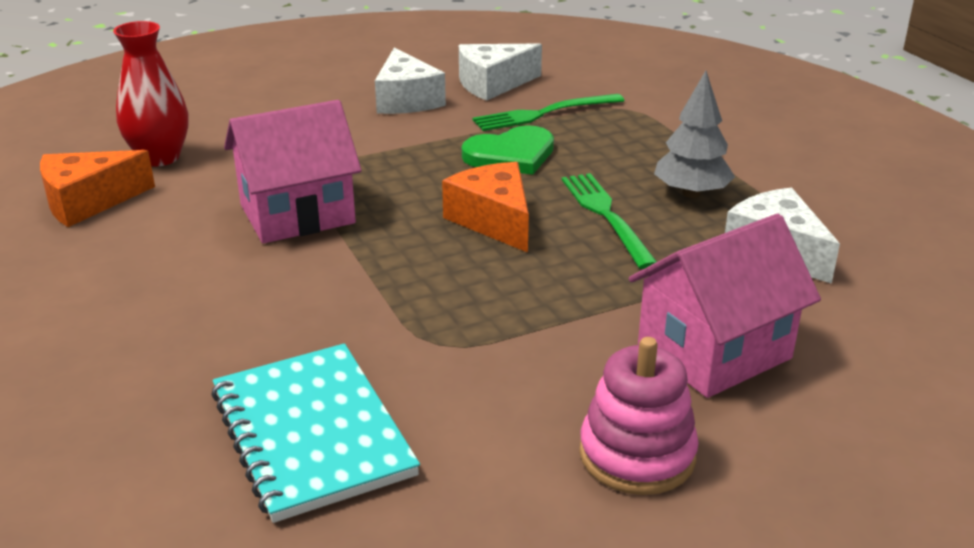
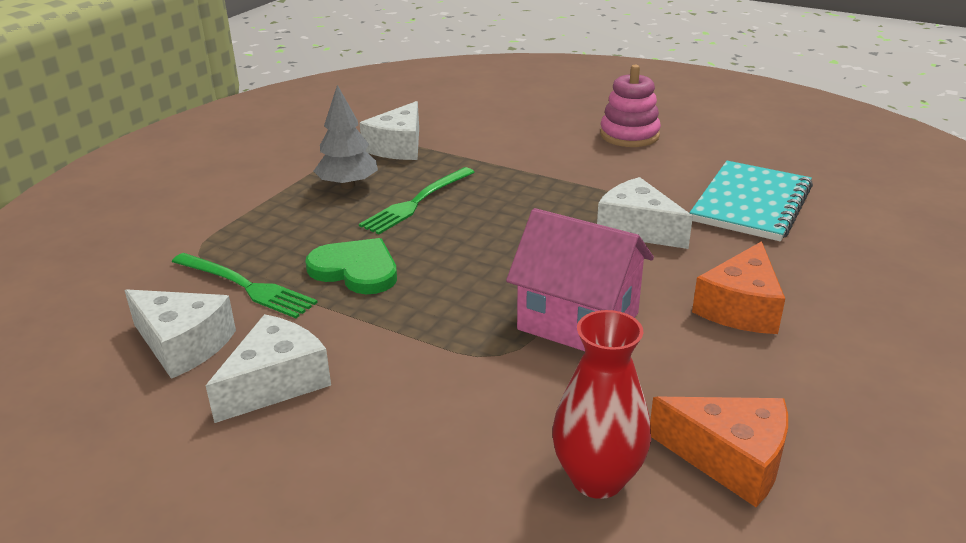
camera: 125 degrees left, 0 degrees up
(381, 314) = (637, 229): none -> white cheese
(494, 220) = (475, 237): orange cheese -> orange cheese (740, 307)
(714, 352) = (527, 139): pink house -> none

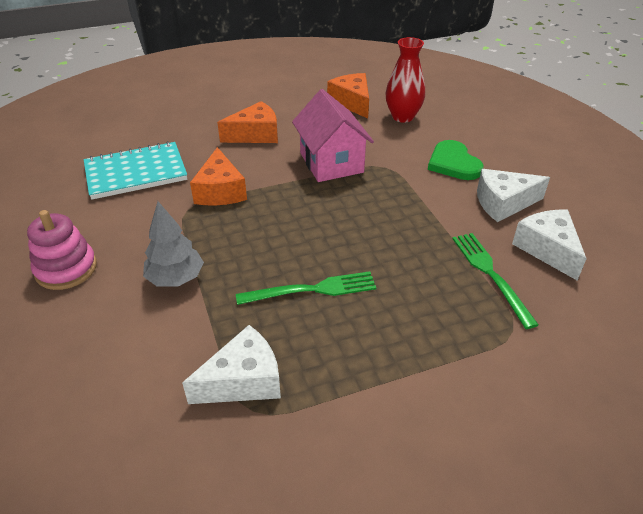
camera: 140 degrees left, 10 degrees up
(348, 185) = (342, 346): grey tree -> grey tree (176, 279)
(356, 270) = (410, 250): green heart -> green heart (453, 163)
(637, 229) = (220, 191): white cheese -> orange cheese

